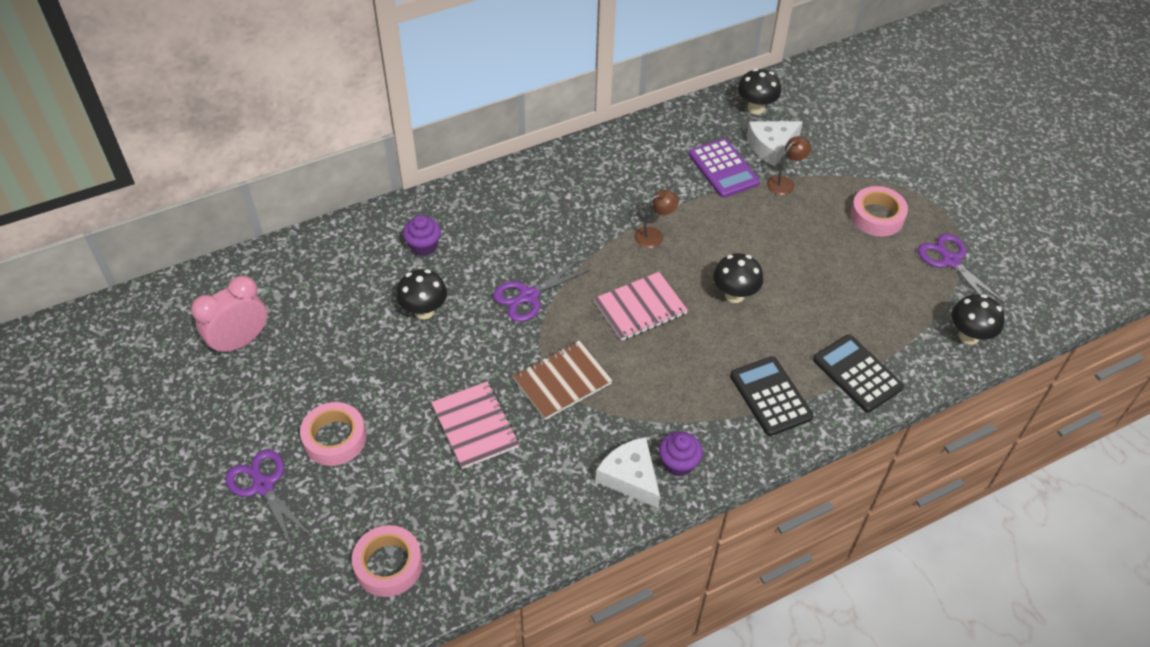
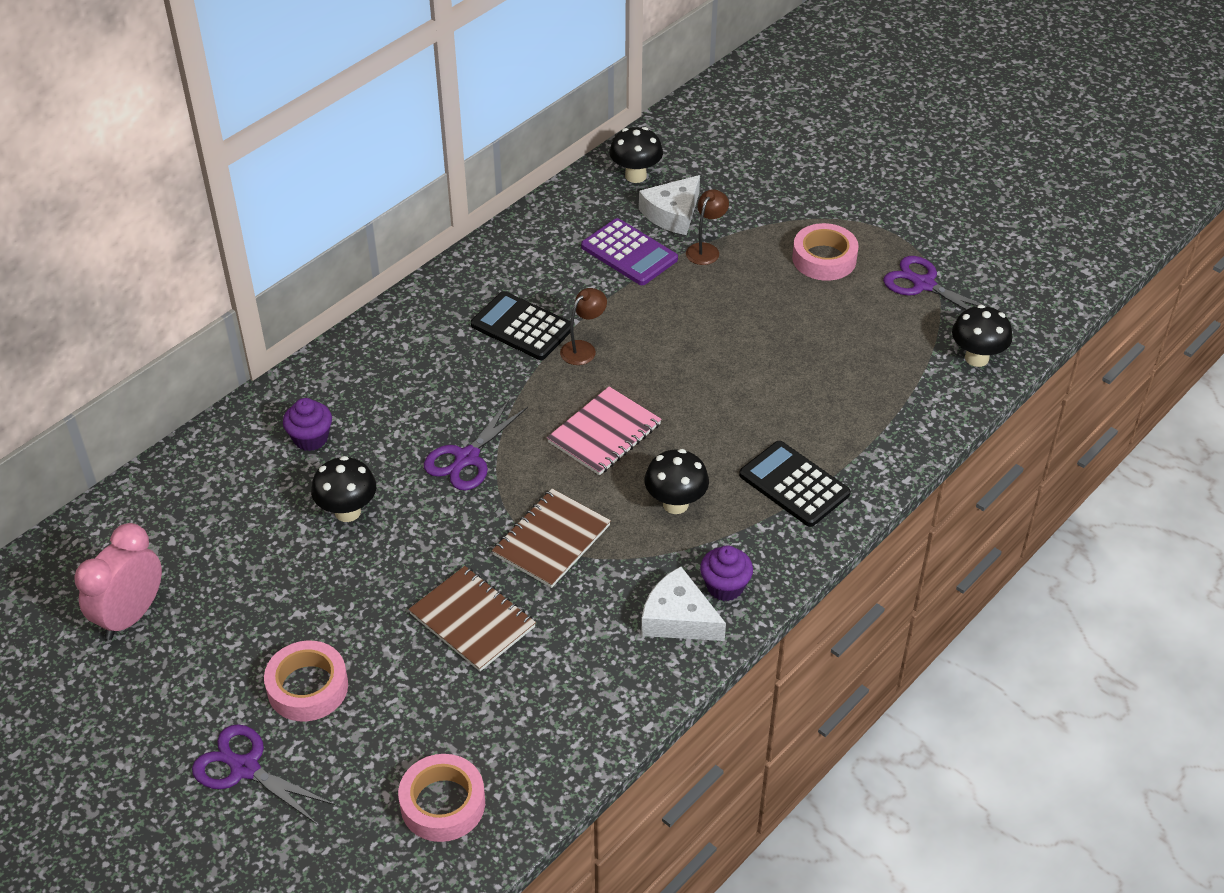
camera: 20 degrees left, 5 degrees down
(475, 426) = (472, 620): pink notebook -> brown notebook
(734, 295) = (705, 388): black mushroom -> black mushroom (675, 504)
(857, 374) = (876, 432): black calculator -> black calculator (522, 327)

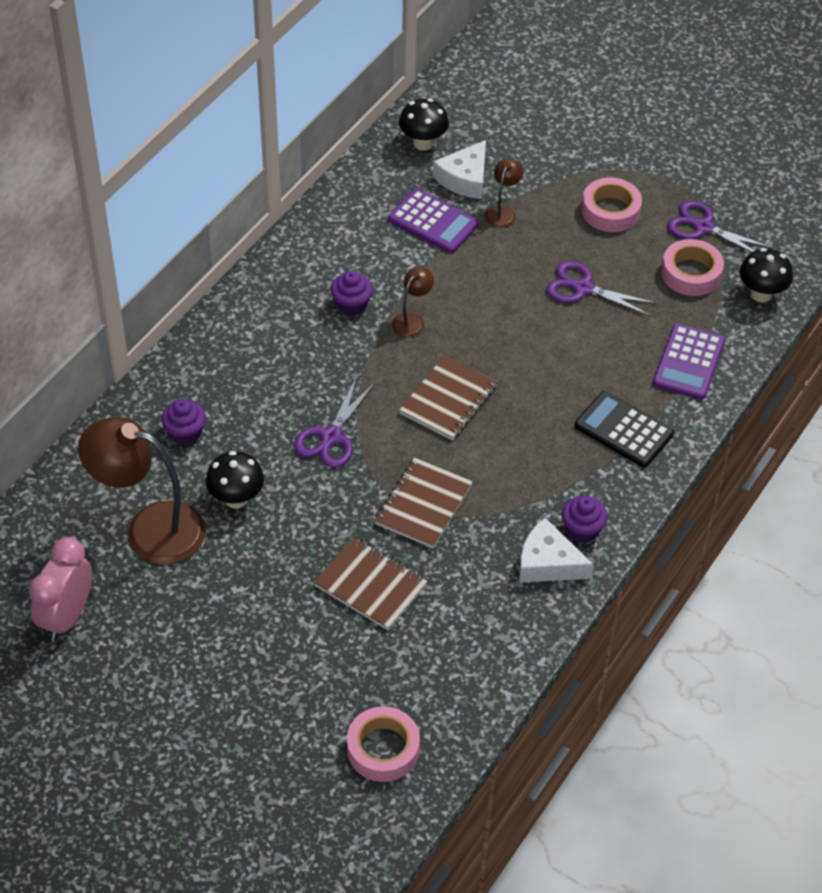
camera: 10 degrees left, 5 degrees up
(245, 768) = (205, 740): purple scissors -> purple scissors (583, 288)
(246, 533) = (150, 529): none -> brown lamp
(307, 687) = (241, 662): pink tape -> pink tape (691, 273)
(522, 327) = (351, 305): black calculator -> purple cupcake
(604, 433) = (448, 400): pink notebook -> brown notebook
(675, 504) = (524, 459): black mushroom -> none
(881, 421) = (688, 362): none -> purple calculator

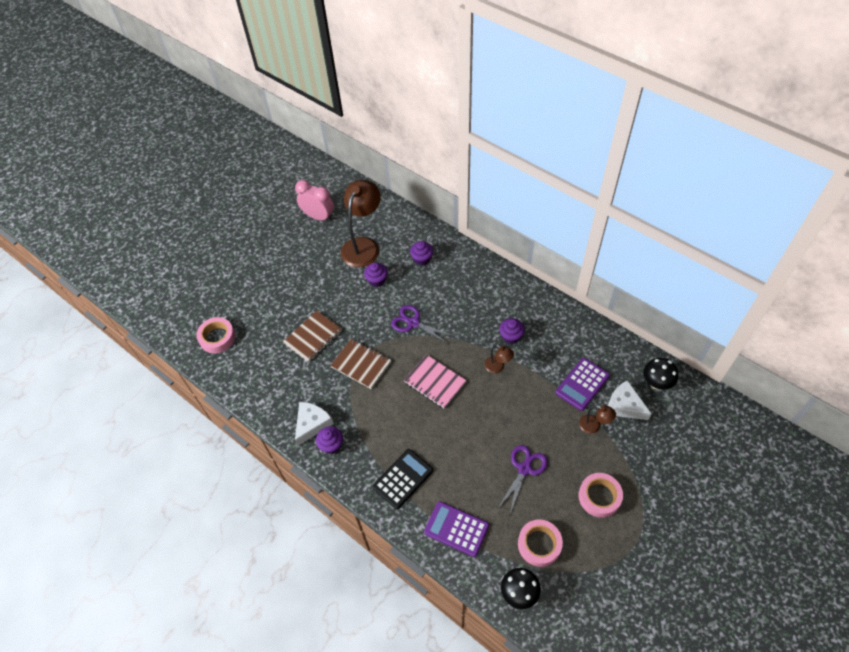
camera: 100 degrees right, 5 degrees up
(236, 499) = (377, 280): black mushroom -> purple cupcake
(448, 400) = (435, 382): brown notebook -> pink notebook
(703, 227) = (585, 561): purple scissors -> none

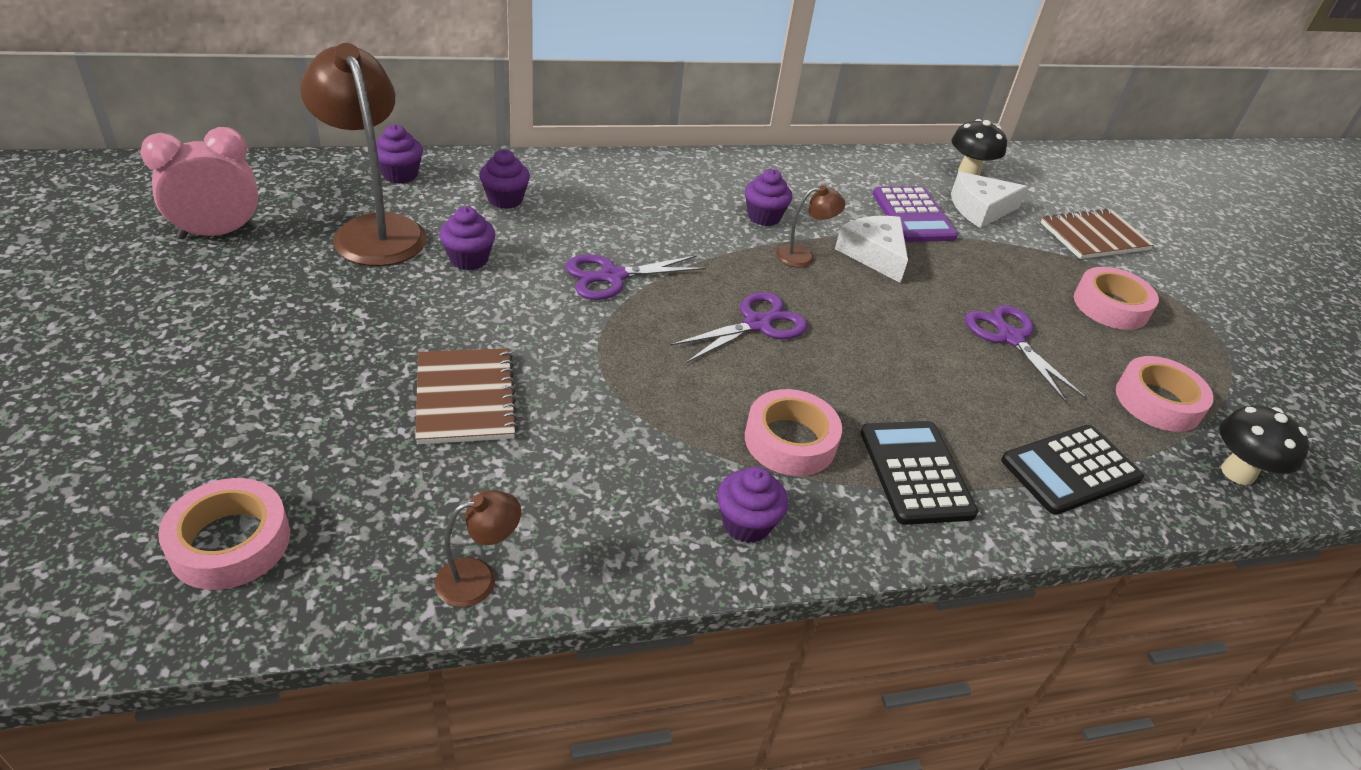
camera: 60 degrees left, 15 degrees down
(312, 424) = (665, 522): white cheese -> white cheese (874, 254)
(361, 364) = (614, 377): brown notebook -> brown notebook (1094, 236)
(381, 432) = (790, 441): none -> pink tape
(400, 222) = (400, 174): none -> purple cupcake
(435, 382) = (757, 324): pink notebook -> purple scissors
(456, 529) = (1070, 470): purple calculator -> black calculator
(594, 426) = (990, 245): brown lamp -> brown lamp (478, 578)

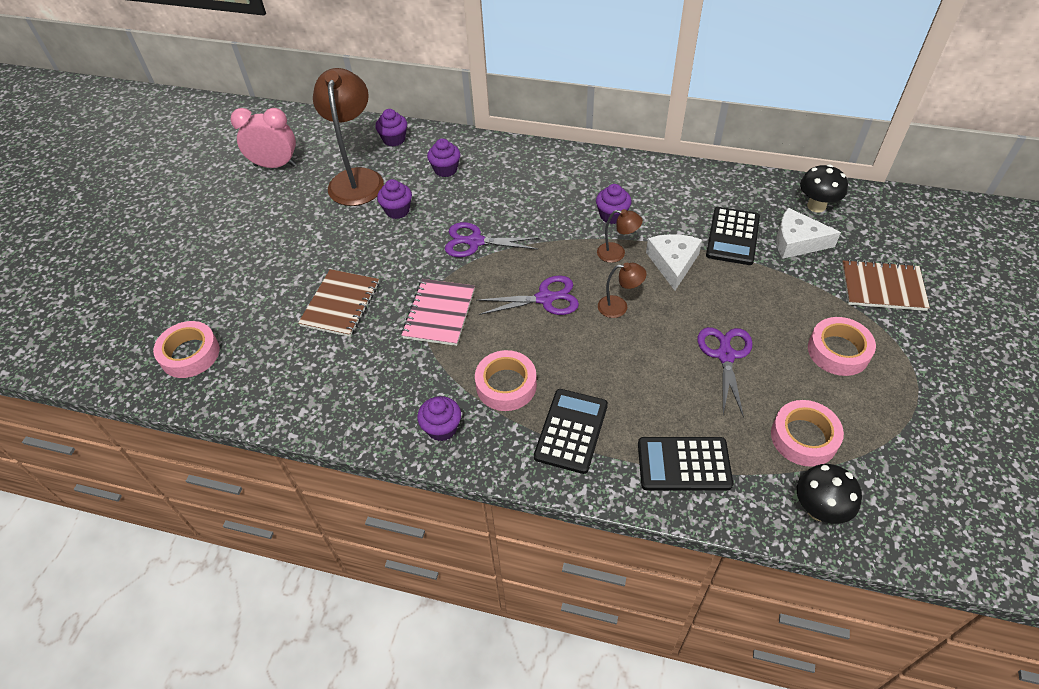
camera: 35 degrees right, 10 degrees up
(478, 578) = (285, 411): brown lamp -> brown lamp (619, 307)
(628, 375) = (439, 313): none -> pink notebook
(913, 215) = (732, 236): purple calculator -> black calculator

